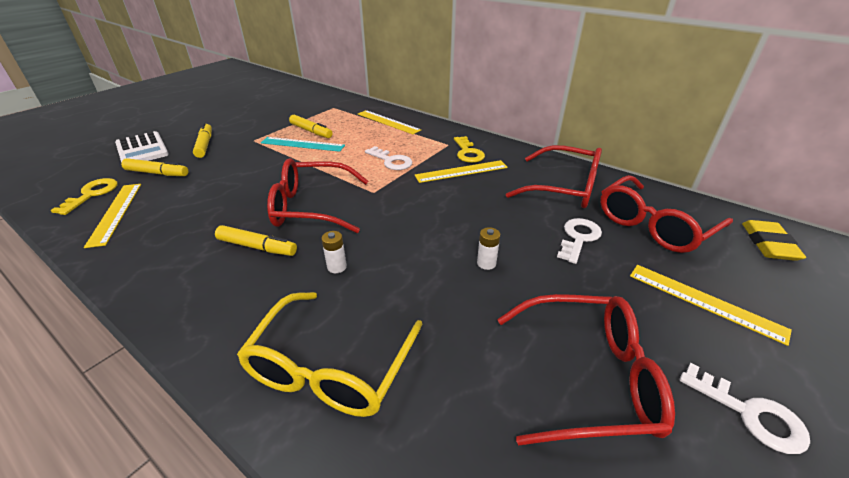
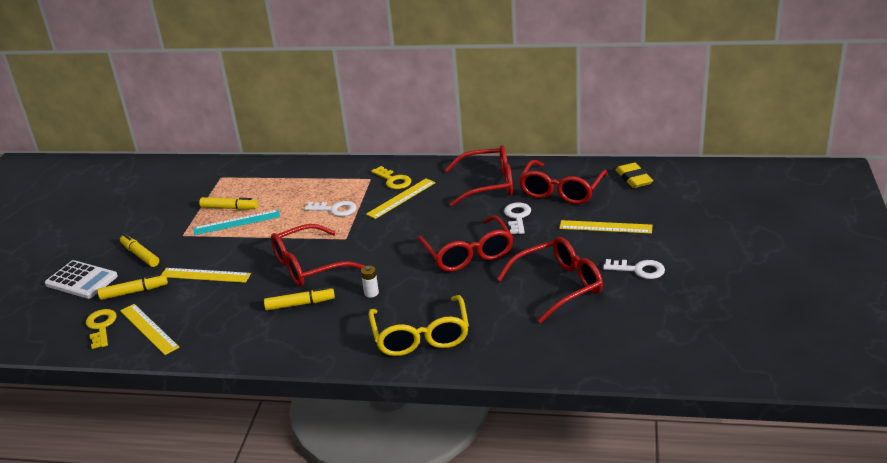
camera: 25 degrees left, 5 degrees down
(388, 122) = (294, 174): yellow ruler -> yellow ruler (205, 275)
(486, 263) = (468, 254): white battery -> red glasses

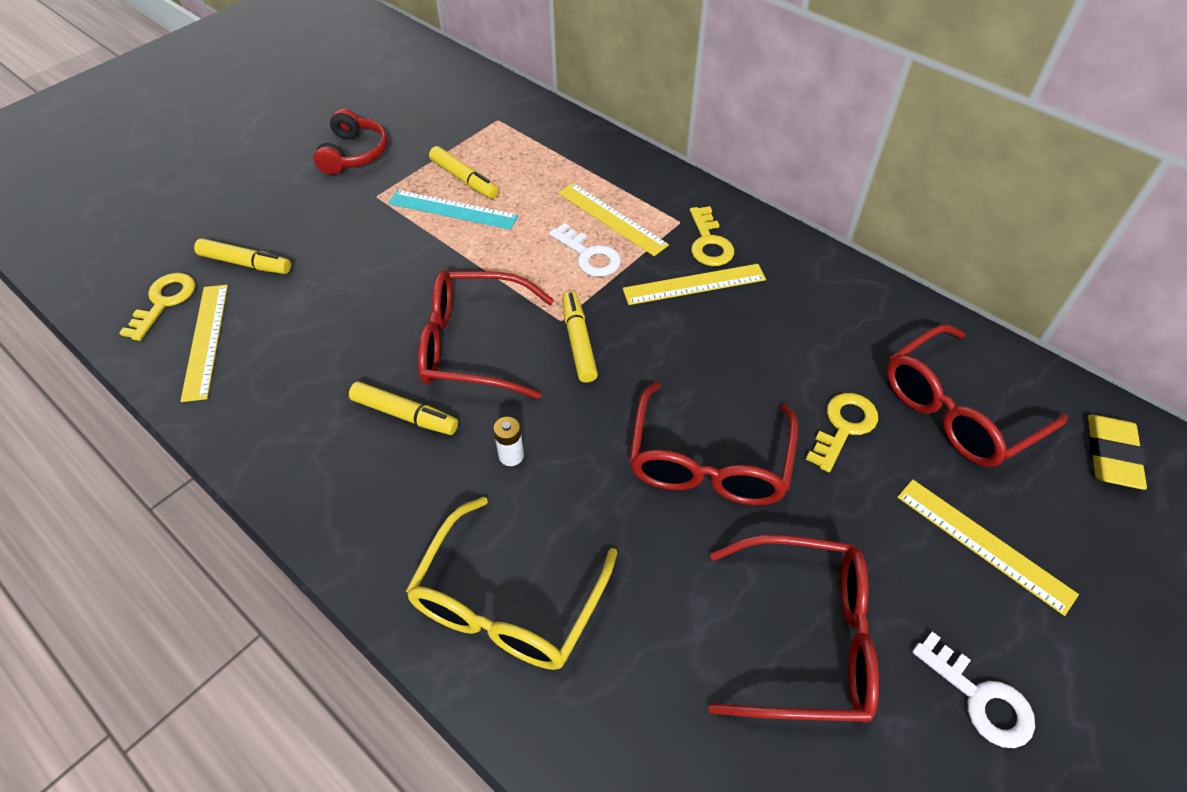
camera: 30 degrees right, 20 degrees up
(82, 280) = (213, 209): white calculator -> none
(140, 255) = (304, 203): yellow marker -> yellow marker (578, 342)
(146, 224) = (354, 154): none -> red headphones
(205, 275) = (342, 283): yellow ruler -> yellow ruler (612, 218)
(488, 184) = (845, 328): red glasses -> none
(517, 217) = (843, 427): white key -> yellow key

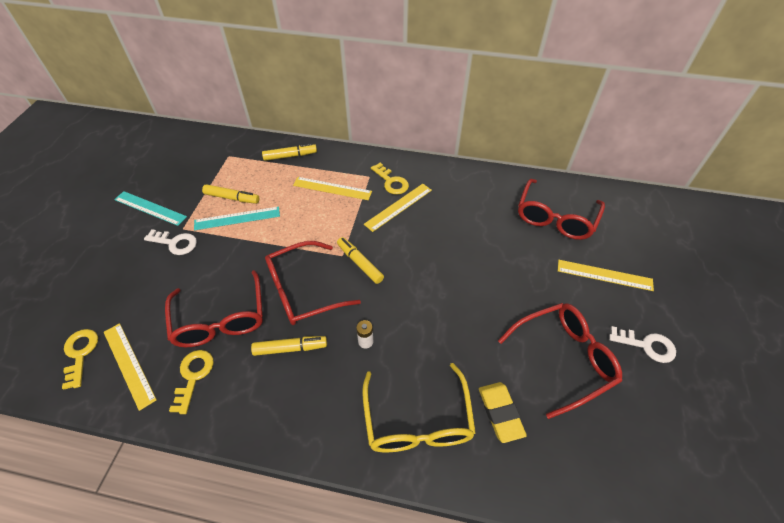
camera: 30 degrees left, 0 degrees up
(246, 263) = (123, 304): yellow marker -> yellow marker (290, 156)
(354, 154) = (150, 208): red headphones -> turquoise ruler
(589, 255) = (333, 213): white key -> white key (175, 243)
(708, 463) = (466, 296): red glasses -> red glasses (220, 320)
(843, 427) = (514, 248): yellow key -> yellow key (193, 376)
(1111, 455) = (625, 210): yellow eraser -> yellow eraser (500, 413)

